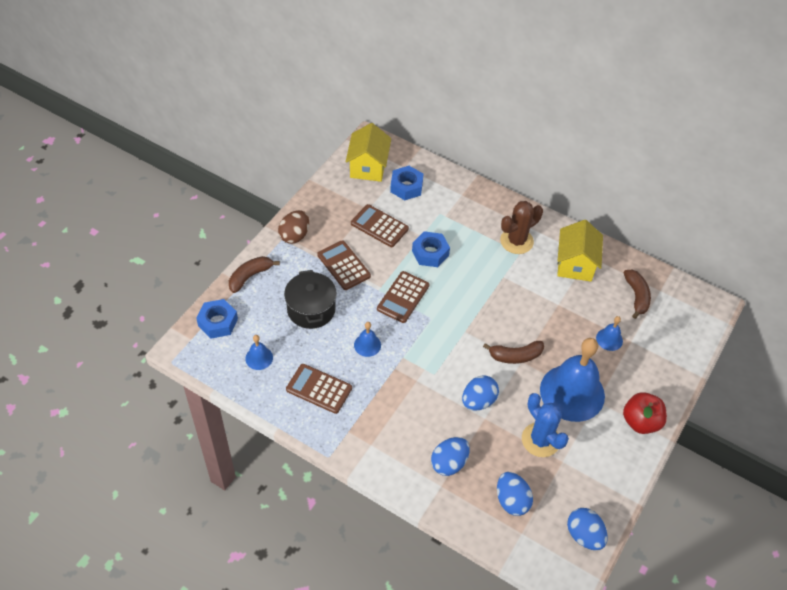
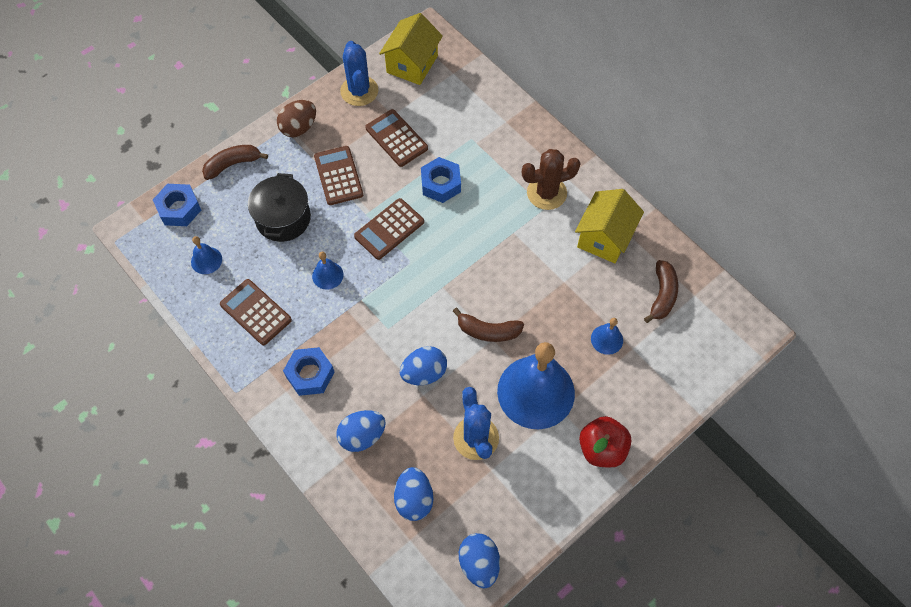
camera: 20 degrees right, 10 degrees up
(333, 196) = (359, 91): none -> blue cactus
(406, 187) = (446, 98): blue nut -> blue nut (310, 374)

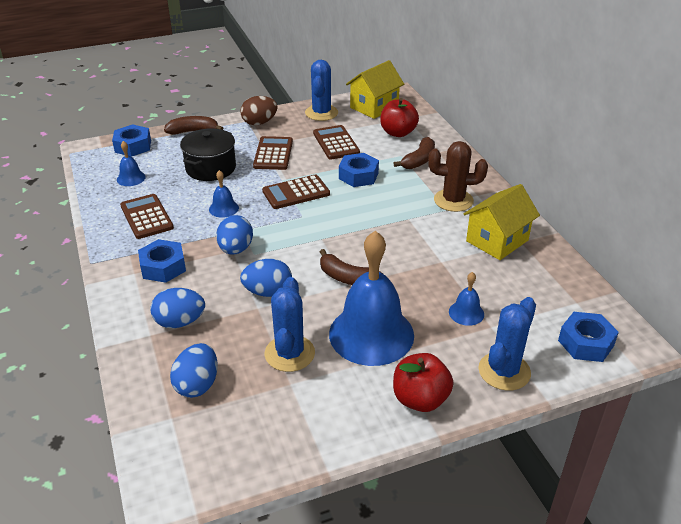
camera: 20 degrees right, 25 degrees down
(454, 102) = (398, 133): none -> red apple
(479, 563) = (231, 461): blue egg -> blue egg (236, 249)
(658, 395) = (504, 371): none -> blue cactus
(662, 295) = (540, 294): brown banana -> brown banana (419, 160)
(713, 341) = (585, 343): none -> blue nut

